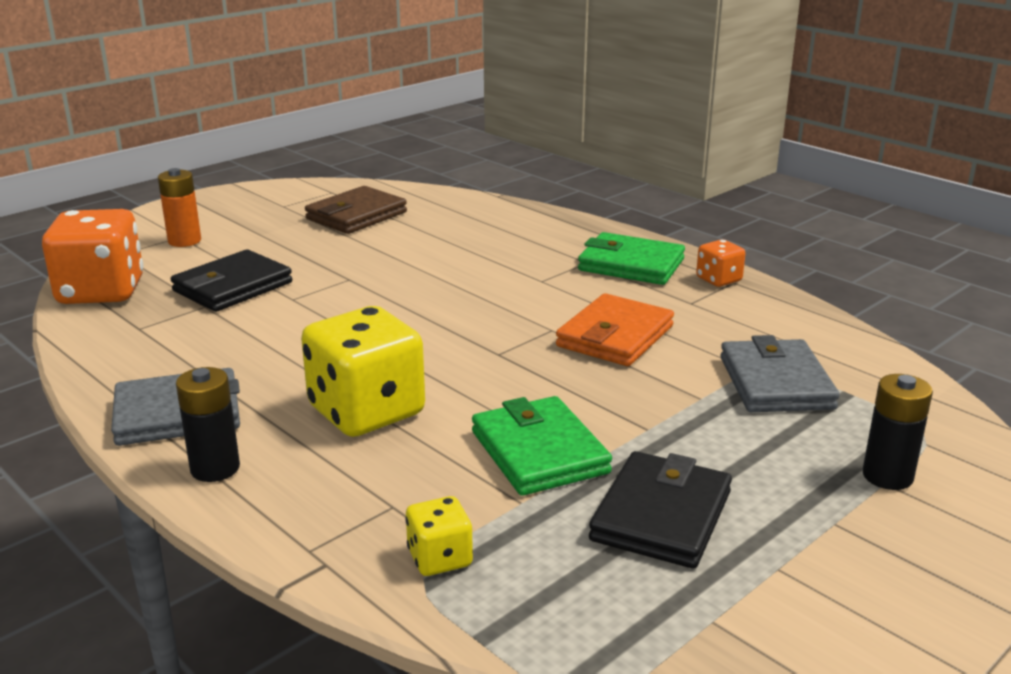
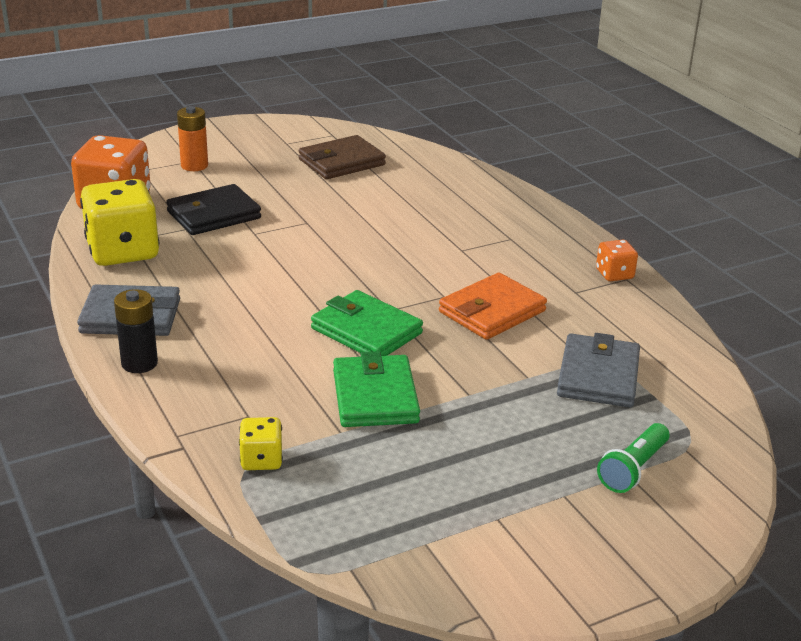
camera: 15 degrees right, 5 degrees up
(366, 411) = (265, 340): yellow dice -> yellow dice (123, 251)
(631, 265) = (547, 247): green wallet -> green wallet (366, 331)
(661, 516) = (436, 463): black wallet -> none
(887, 476) = (633, 469): black battery -> green flashlight

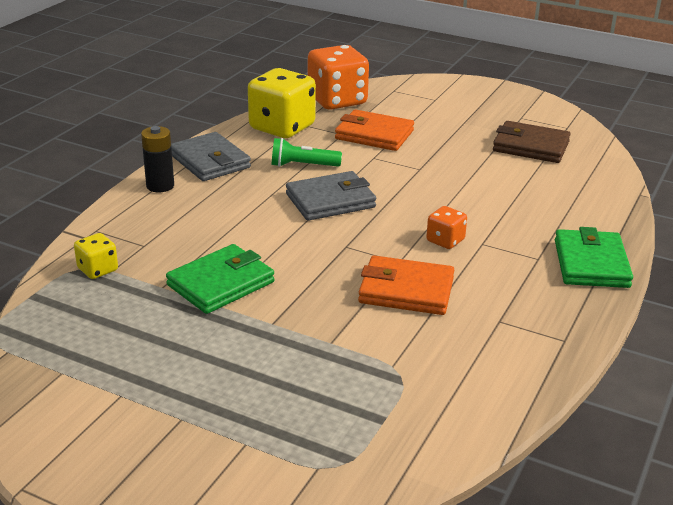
camera: 55 degrees right, 0 degrees up
(194, 166) = (429, 102): orange battery -> none
(213, 215) = (374, 135): black wallet -> orange wallet
(366, 331) = (303, 248): green wallet -> green wallet (591, 263)
(598, 376) = (376, 378): grey wallet -> grey wallet (330, 201)
(614, 274) = (561, 331): orange dice -> orange dice (445, 241)
(633, 469) = (254, 444): green flashlight -> green flashlight (303, 165)

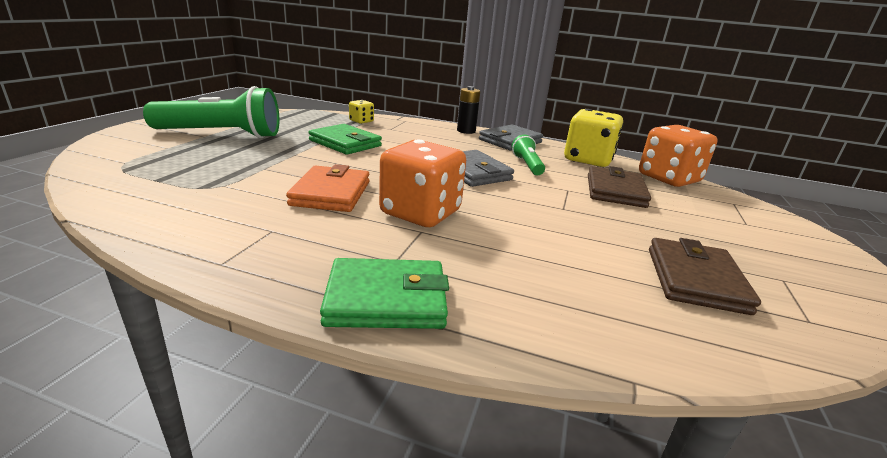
camera: 80 degrees right, 5 degrees down
(174, 401) = (221, 134): none -> green flashlight
(374, 135) = (615, 191): orange wallet -> brown wallet
(445, 241) = (420, 213): orange dice -> orange dice, size x2.06

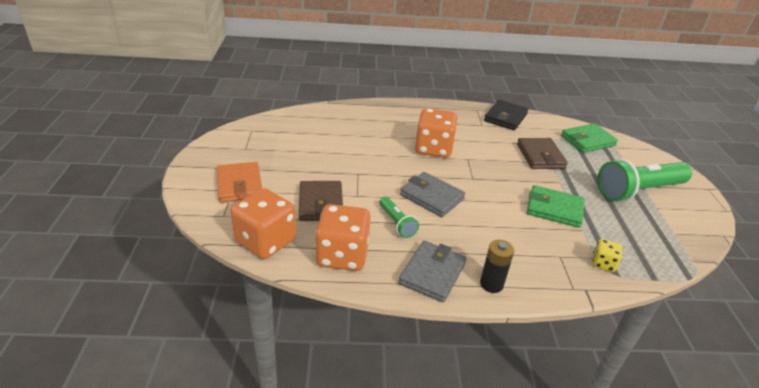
camera: 160 degrees right, 10 degrees up
(194, 233) = (505, 117): none -> black wallet
(331, 193) = (489, 151): orange wallet -> orange wallet (239, 185)
(386, 299) = (412, 109): green wallet -> green wallet (587, 141)
(588, 160) = (342, 255): yellow dice -> orange dice
(695, 280) = (292, 139): brown wallet -> brown wallet (540, 156)

